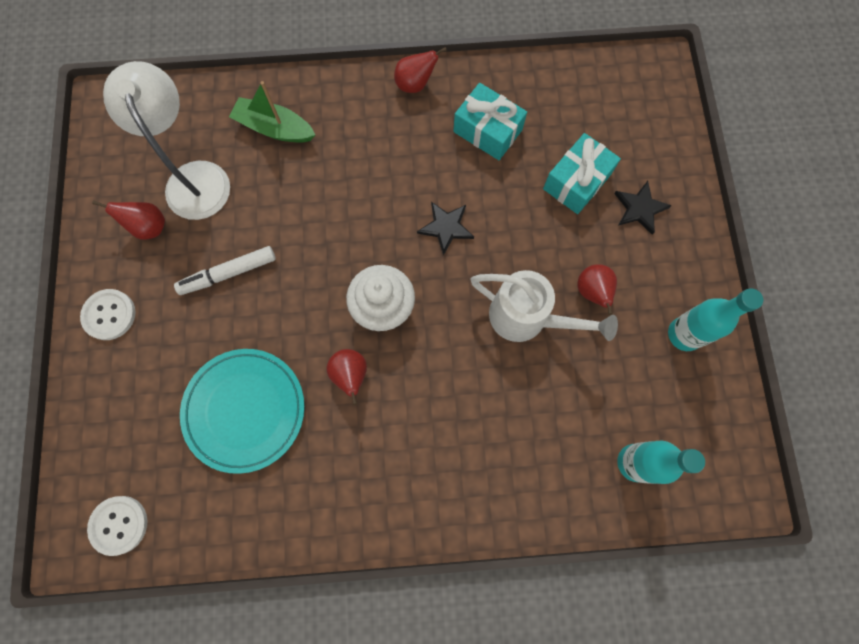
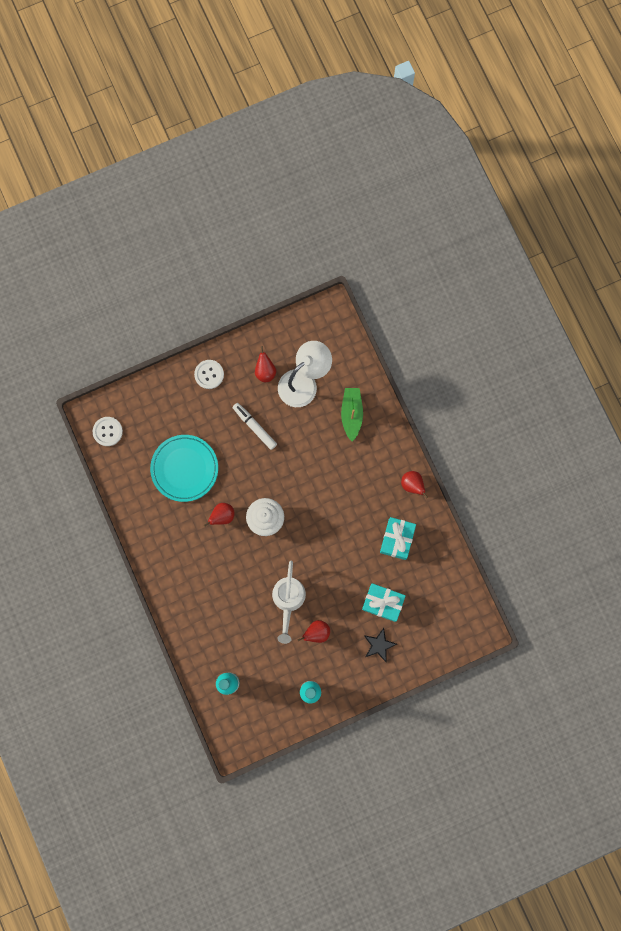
camera: 70 degrees right, 5 degrees up
(446, 227) = (326, 536): black star -> none

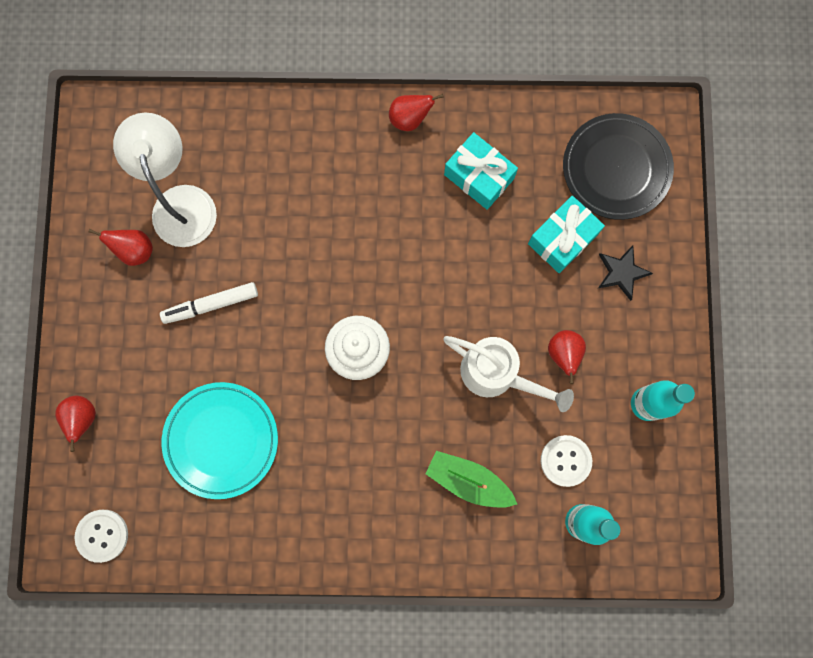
camera: 65 degrees left, 0 degrees up
(209, 374) = (95, 336): white button -> white button (565, 460)
(222, 516) = (322, 415): red pear -> red pear (82, 419)
(351, 414) = (263, 156): green boat -> green boat (468, 481)
(439, 615) = (616, 168): none -> black plate

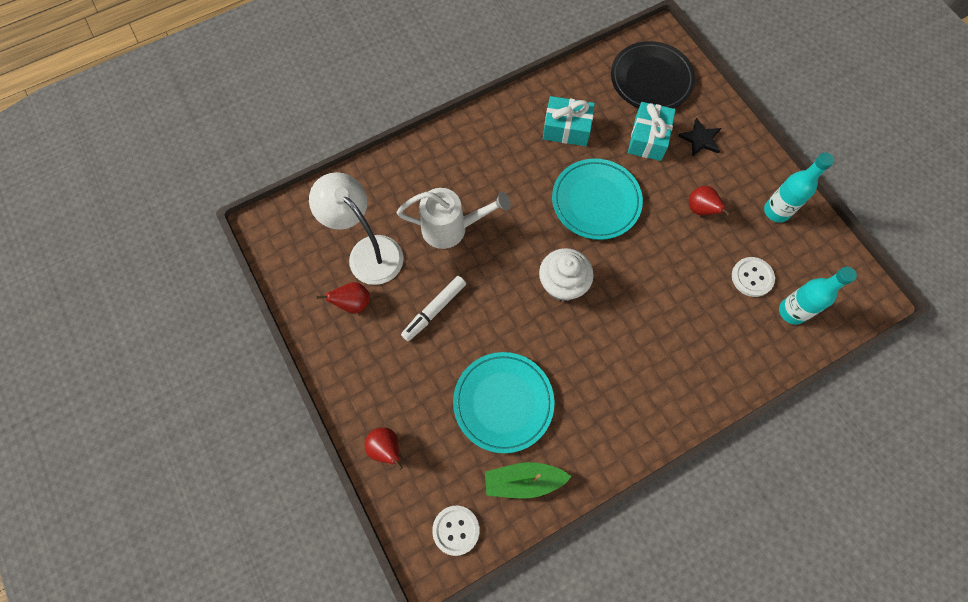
camera: 30 degrees left, 10 degrees down
(409, 119) = (496, 117): red pear -> none
(455, 280) = (596, 201): none -> turquoise plate
(468, 481) = (697, 328): green boat -> green boat (523, 481)
(496, 374) = (666, 247): white watering can -> white watering can (451, 228)

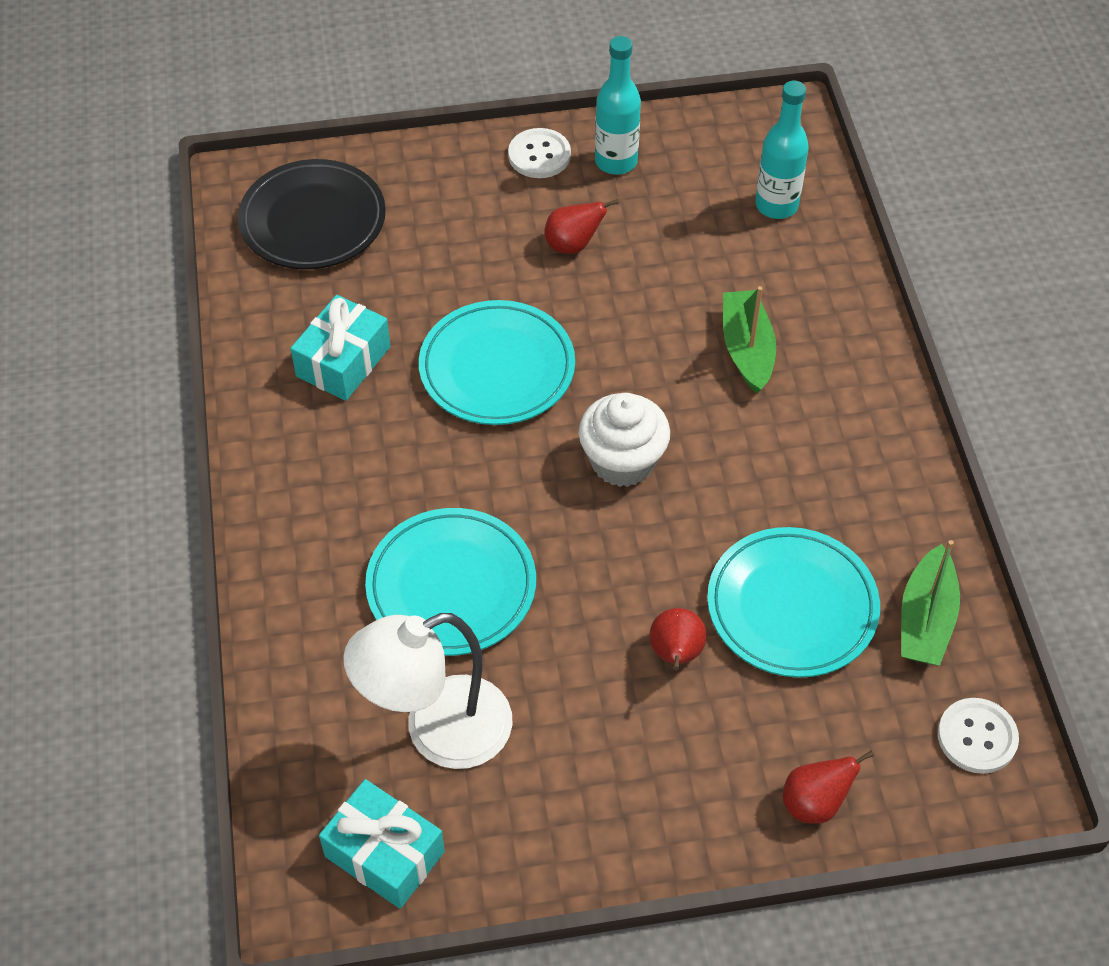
camera: 70 degrees left, 15 degrees down
(353, 303) = (530, 783): red pear -> red pear (676, 654)
(434, 310) = (595, 658): white marker -> none
(451, 228) = (451, 586): white watering can -> turquoise plate
(648, 138) = (418, 263): turquoise gift -> turquoise gift (384, 854)
(671, 326) = (747, 349): none -> green boat
(700, 139) = (453, 201): black star -> none
(752, 277) = (707, 228): white button -> white button (539, 155)

